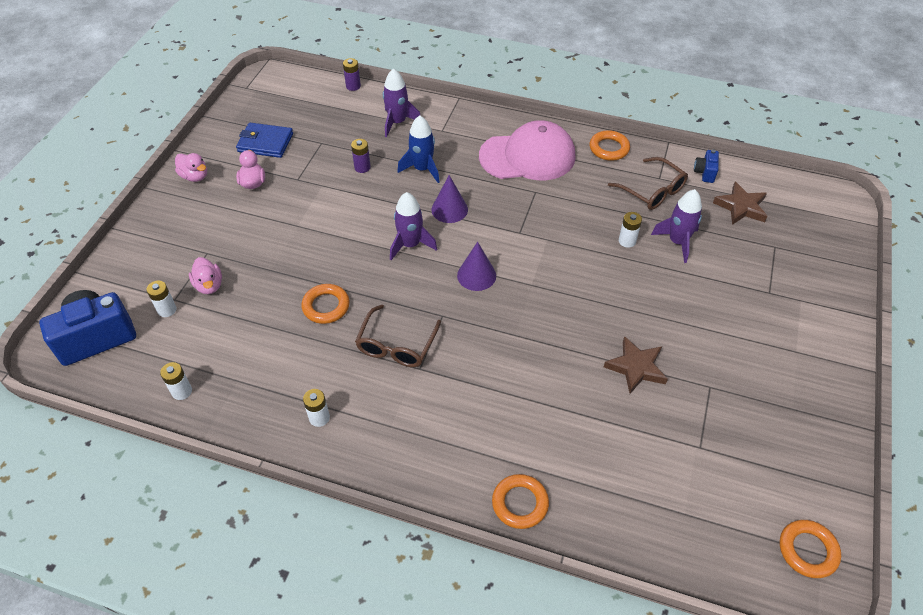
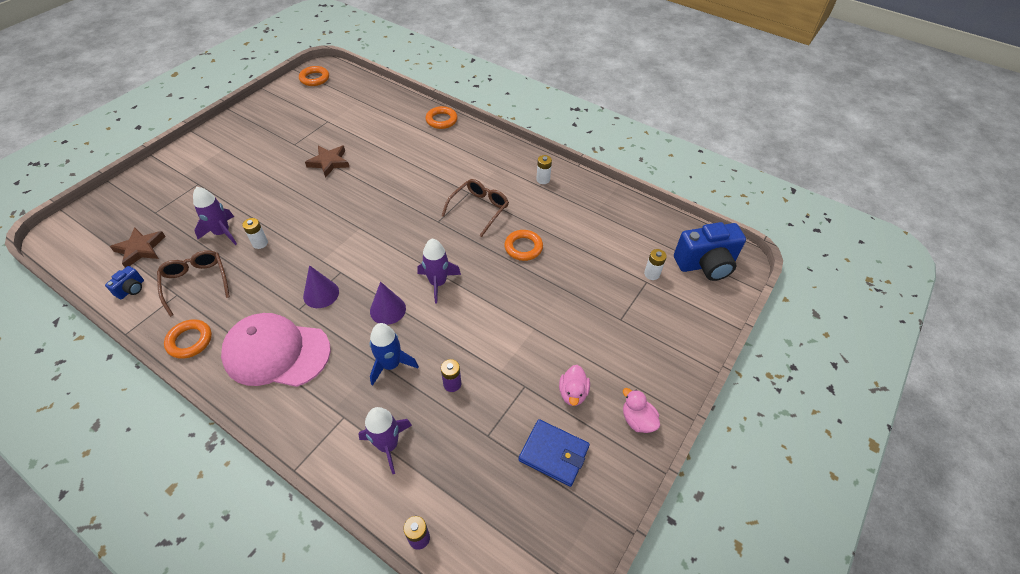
camera: 165 degrees left, 0 degrees up
(182, 391) = (634, 213): white battery -> none
(209, 285) = (617, 287): pink duck -> none
(476, 275) = (397, 244): purple cone -> purple cone (321, 294)

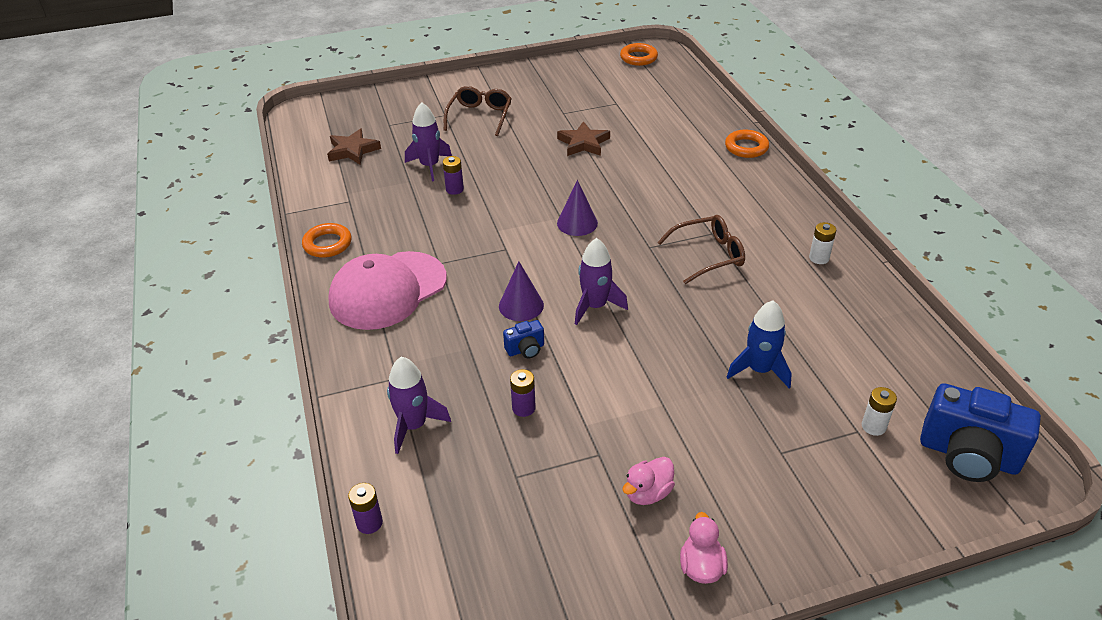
camera: 40 degrees right, 10 degrees down
(131, 289) = (319, 180): blue camera -> blue camera (525, 349)
(196, 282) = (373, 198): brown glasses -> brown glasses (480, 116)
(260, 243) = (454, 189): white battery -> purple battery
(276, 352) = (387, 290): pink cap -> pink cap turned 90 degrees counterclockwise
(321, 294) = (470, 260): purple cone -> purple cone (577, 223)
(391, 365) = (479, 357): blue rocket -> blue rocket (759, 370)
(523, 247) = (726, 318): orange ring -> none
(553, 454) = (570, 537): blue wallet -> none

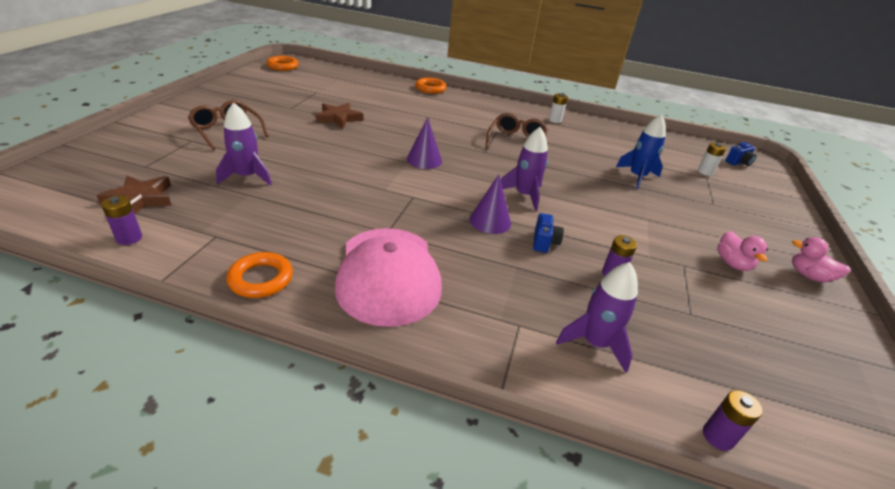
camera: 60 degrees left, 5 degrees down
(454, 189) = (301, 181): purple battery -> purple battery (129, 238)
(968, 455) = (738, 162): blue camera -> blue camera, size x0.46

